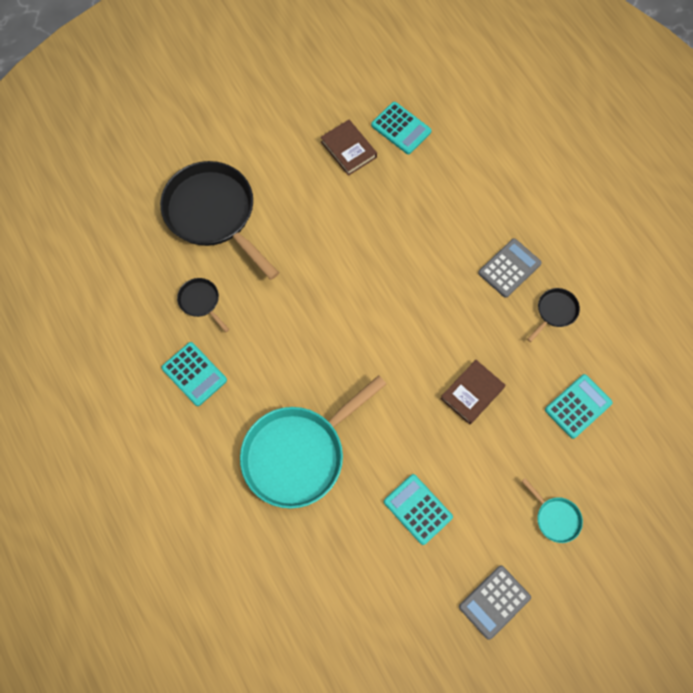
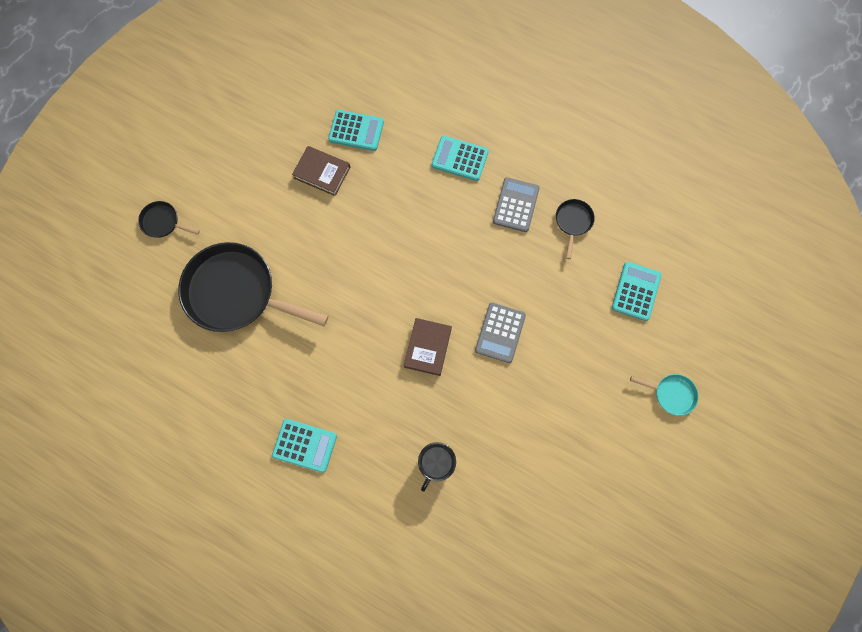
camera: 30 degrees left, 5 degrees up
(201, 301) = (272, 377): black pan -> black pan (163, 222)
(298, 454) = (436, 463): turquoise pan -> black mug
(417, 509) = (560, 452): turquoise calculator -> turquoise calculator (460, 159)
(472, 393) = (547, 328): brown book -> brown book (427, 347)
(494, 602) = (665, 492): grey calculator -> grey calculator (500, 332)

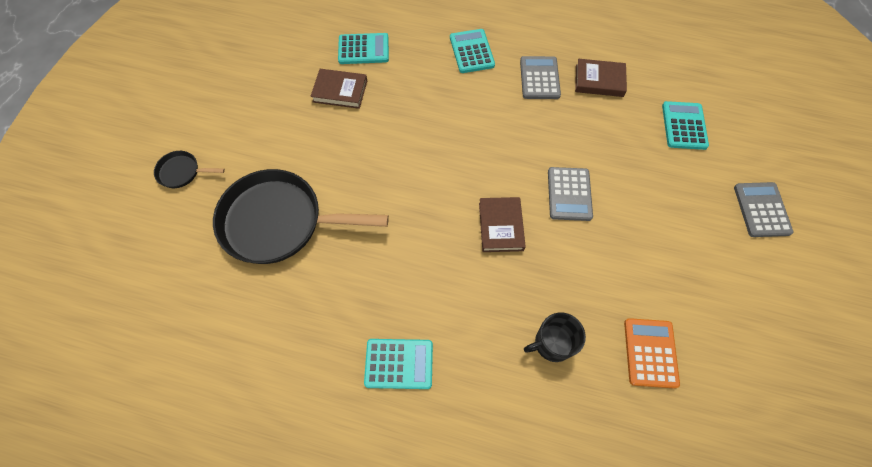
camera: 15 degrees left, 10 degrees down
(436, 463) = (552, 343): black mug -> black mug turned 60 degrees clockwise
(460, 159) = (471, 51): turquoise calculator -> turquoise calculator turned 75 degrees clockwise
(515, 493) = (650, 353): none -> orange calculator
(573, 222) = (599, 80): black pan -> brown book
(671, 394) = (761, 210): turquoise pan -> grey calculator

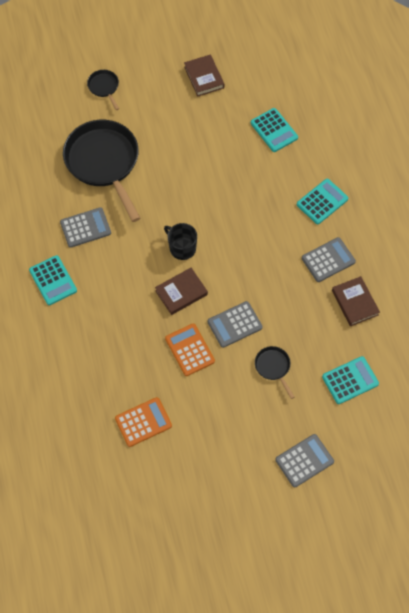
camera: 60 degrees right, 0 degrees up
(340, 91) = (226, 137): brown book -> brown book (204, 77)
(351, 286) = (85, 228): none -> grey calculator
(552, 343) = (115, 360): black mug -> black mug (182, 248)
(578, 254) = (189, 350): none -> orange calculator
(638, 183) = (273, 367): none -> black pan

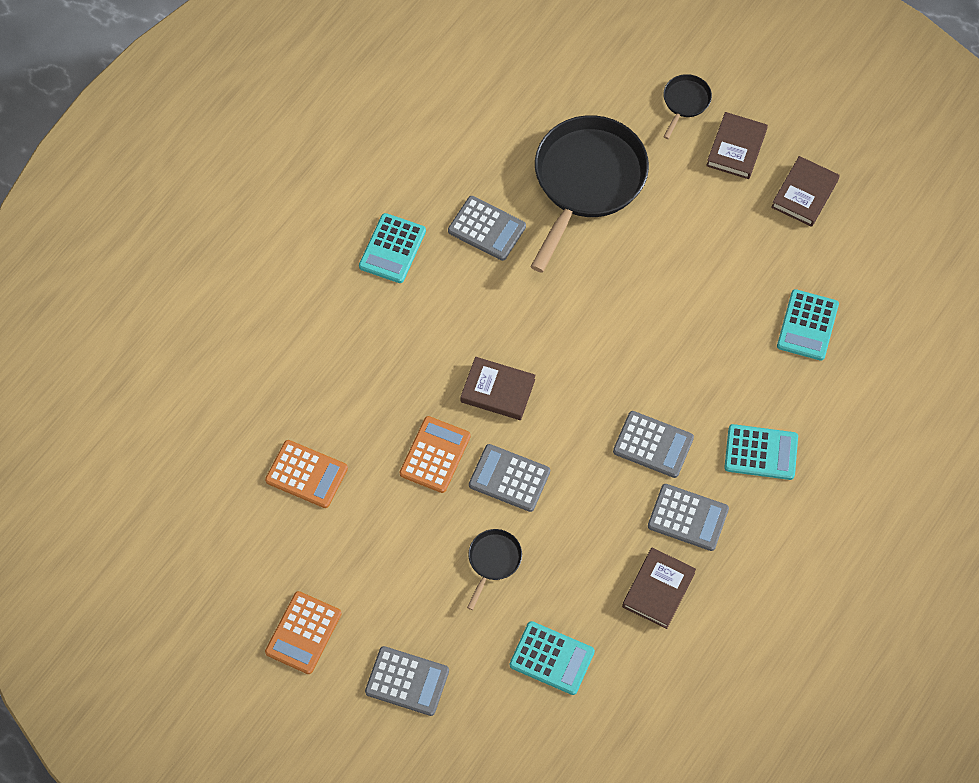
camera: 50 degrees right, 0 degrees up
(151, 86) = (736, 148): none -> brown book
(182, 248) = (554, 347): black mug -> none
(233, 493) = (303, 633): none -> orange calculator
(275, 245) = (653, 445): none -> grey calculator

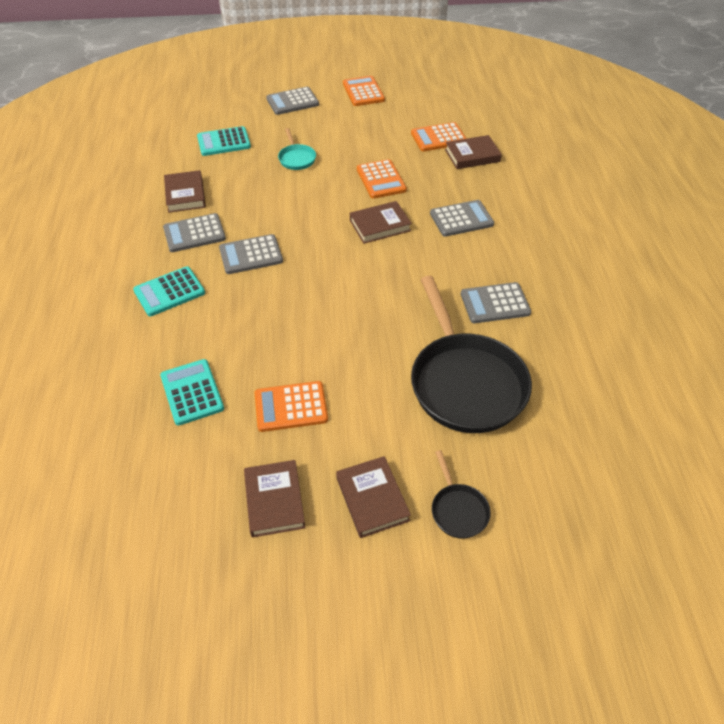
camera: 140 degrees right, 15 degrees down
(303, 418) = (472, 156): none -> brown book
(392, 249) = (536, 255): turquoise calculator -> none
(493, 561) = (296, 158): black pan -> turquoise pan
(509, 478) = (326, 193): grey calculator -> grey calculator (461, 219)
(738, 256) = (291, 407): none -> orange calculator

